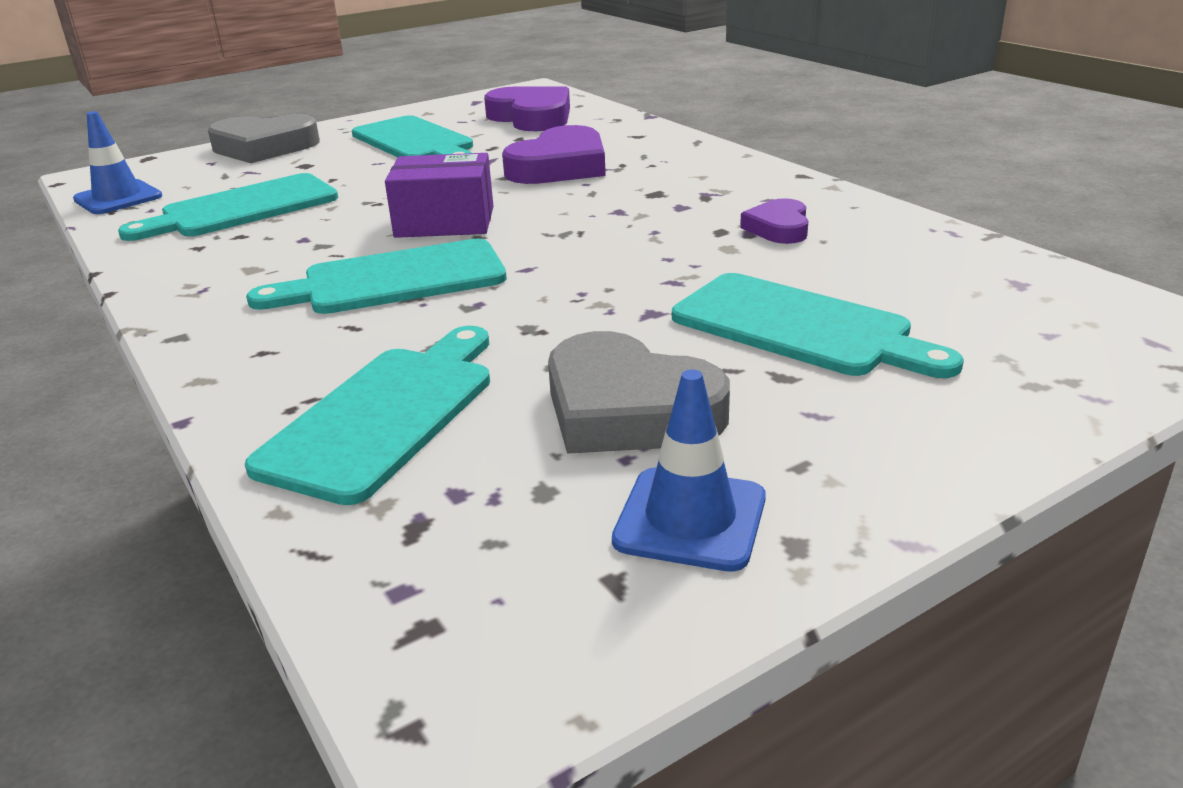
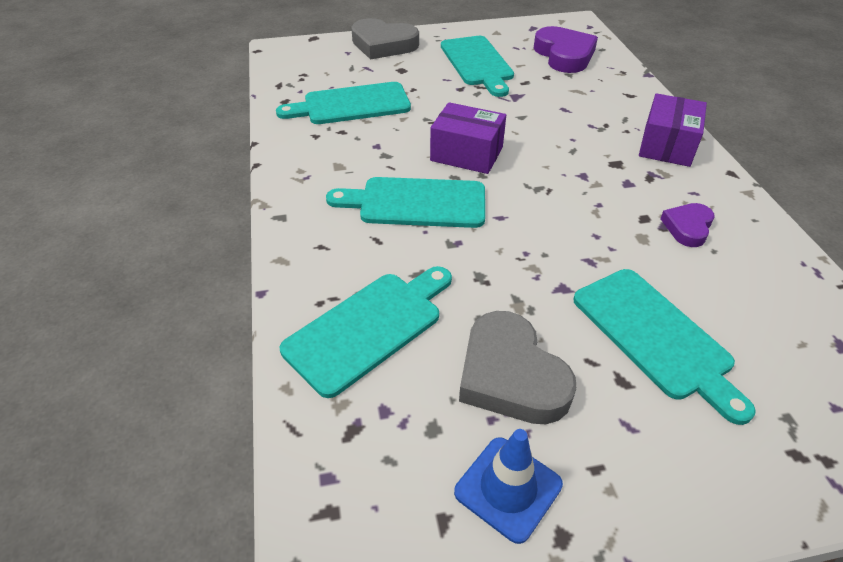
camera: 20 degrees right, 15 degrees up
(118, 198) = (286, 74): blue traffic cone -> none
(560, 167) = (562, 116): purple heart -> none
(710, 167) = (667, 145): none -> purple box

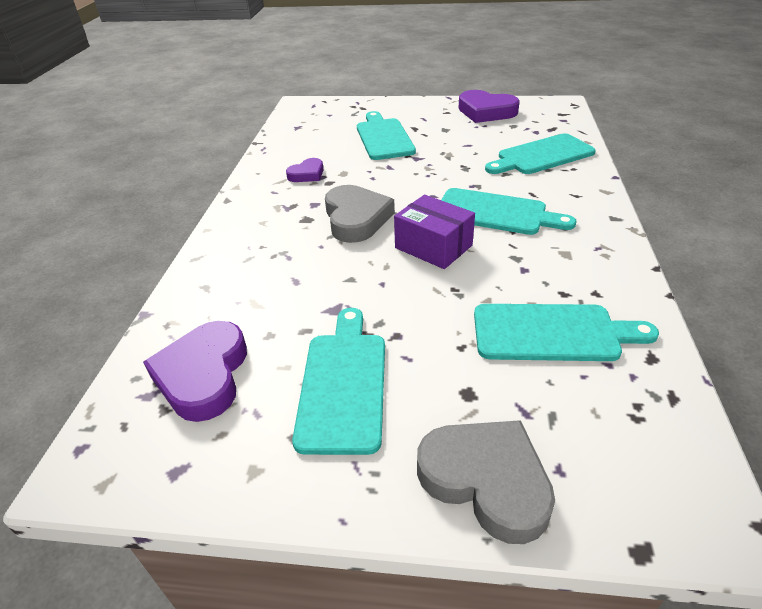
camera: 160 degrees left, 5 degrees down
(508, 488) = (486, 112): blue traffic cone -> purple heart
(510, 375) = (468, 134): grey heart -> grey heart (356, 218)
(667, 145) = (245, 227): purple box -> none

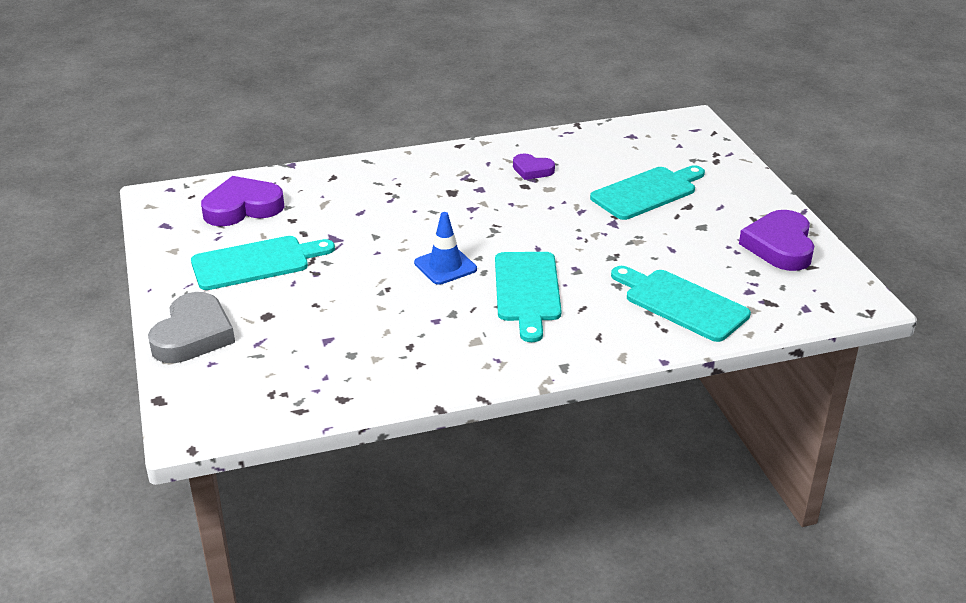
camera: 65 degrees right, 5 degrees down
(356, 218) = (468, 216): grey heart -> none
(433, 247) = (445, 266): purple box -> blue traffic cone
(552, 333) = (351, 345): turquoise cutting board -> none

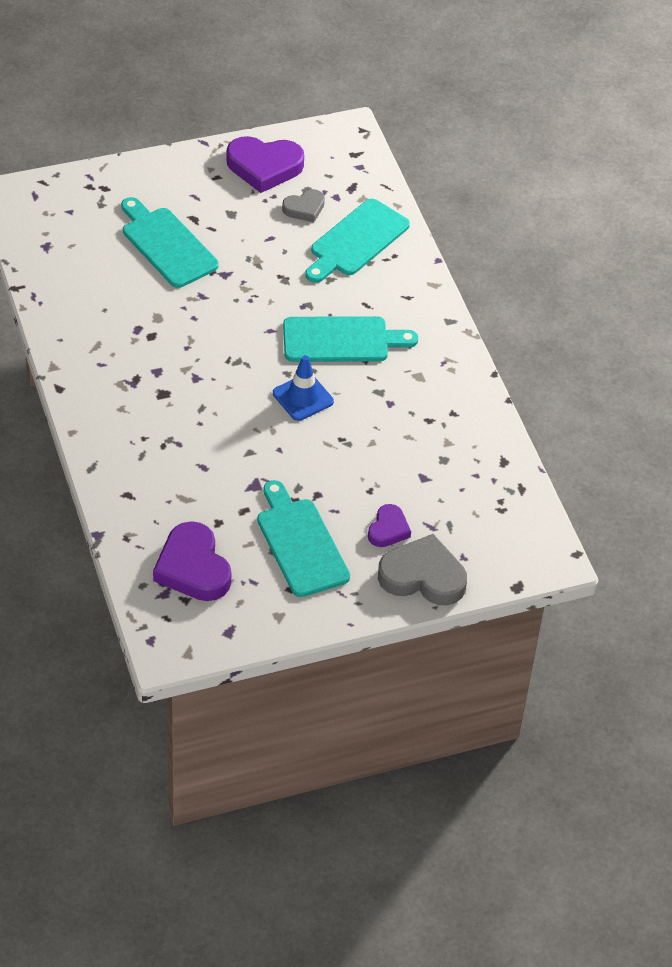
camera: 95 degrees left, 15 degrees up
(532, 170) = (118, 329): purple heart -> purple heart (388, 529)
(723, 270) = (304, 208): none -> grey heart

